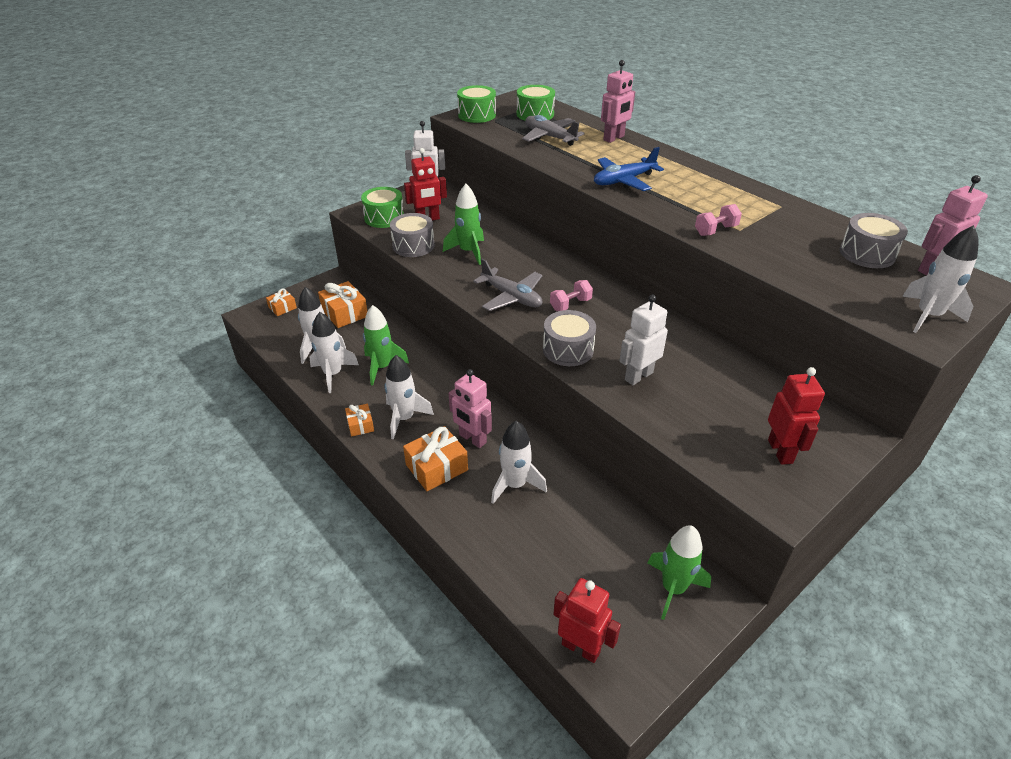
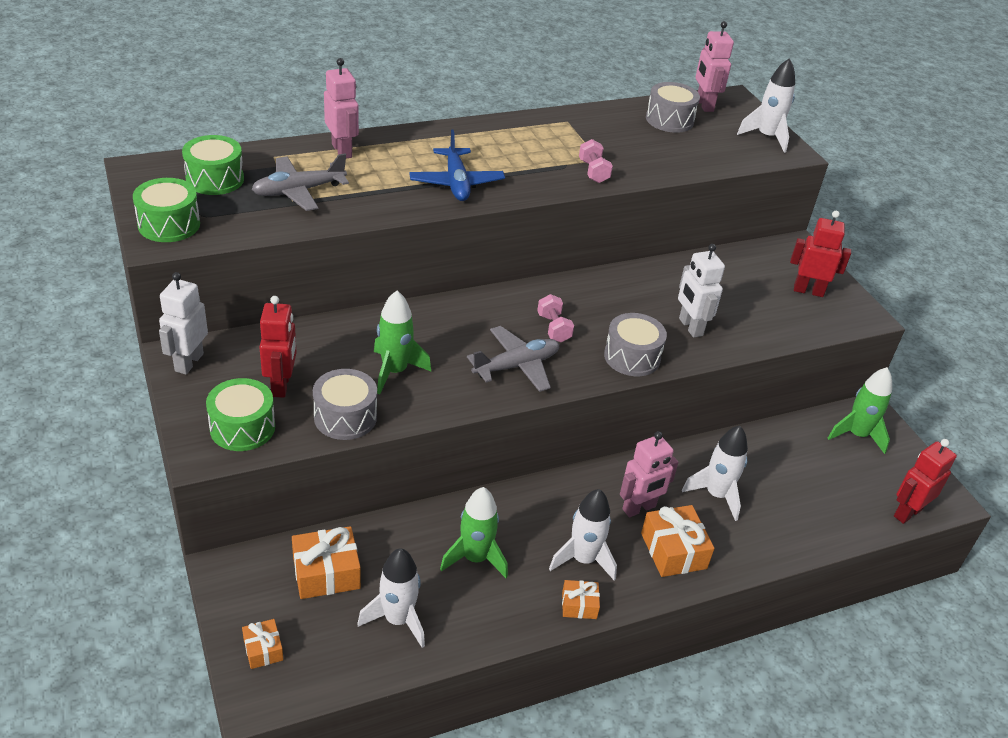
camera: 75 degrees left, 0 degrees up
(333, 374) = (465, 614): white rocket -> none

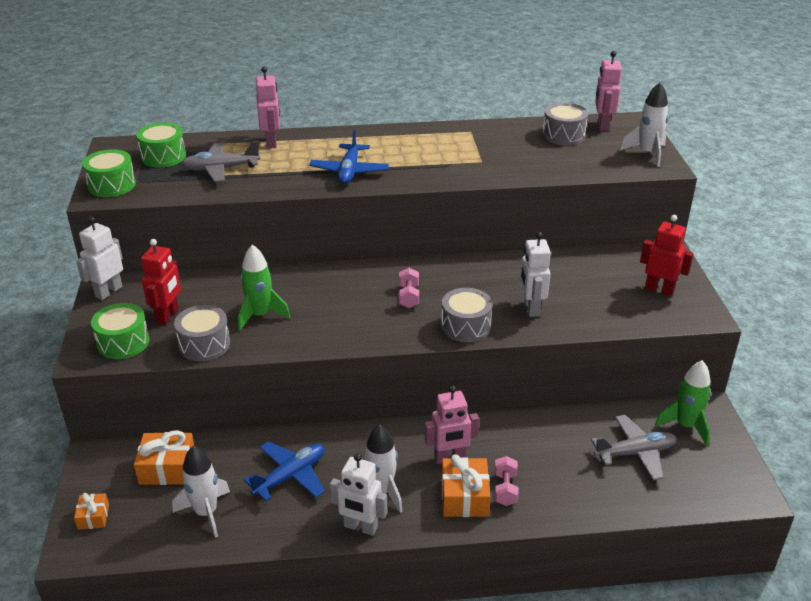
camera: 20 degrees right, 5 degrees down
(475, 558) = (290, 476): green rocket -> blue plane
(516, 366) = (362, 322): grey plane -> grey plane (635, 453)
(579, 605) = (360, 527): orange gift -> white robot
(593, 172) = (471, 170): pink dumbbell -> pink dumbbell (505, 489)
(716, 495) = (525, 457): white rocket -> none
(907, 512) = (706, 499): red robot -> none

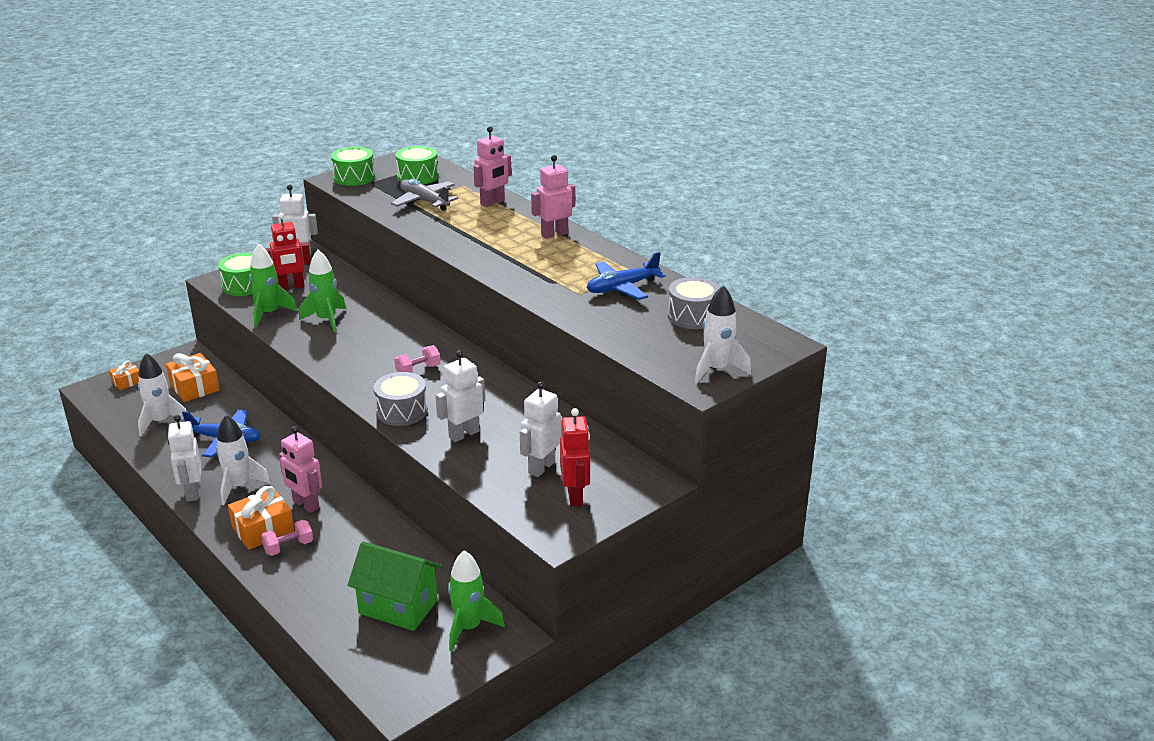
camera: 55 degrees right, 5 degrees down
(204, 344) = (269, 314): grey drum -> green rocket
(349, 171) = (484, 247): blue plane -> blue plane (622, 288)
(602, 125) = (747, 330): pink robot -> pink robot (554, 234)
(609, 290) = (541, 467): none -> white robot
(635, 453) = (398, 607): grey plane -> green house

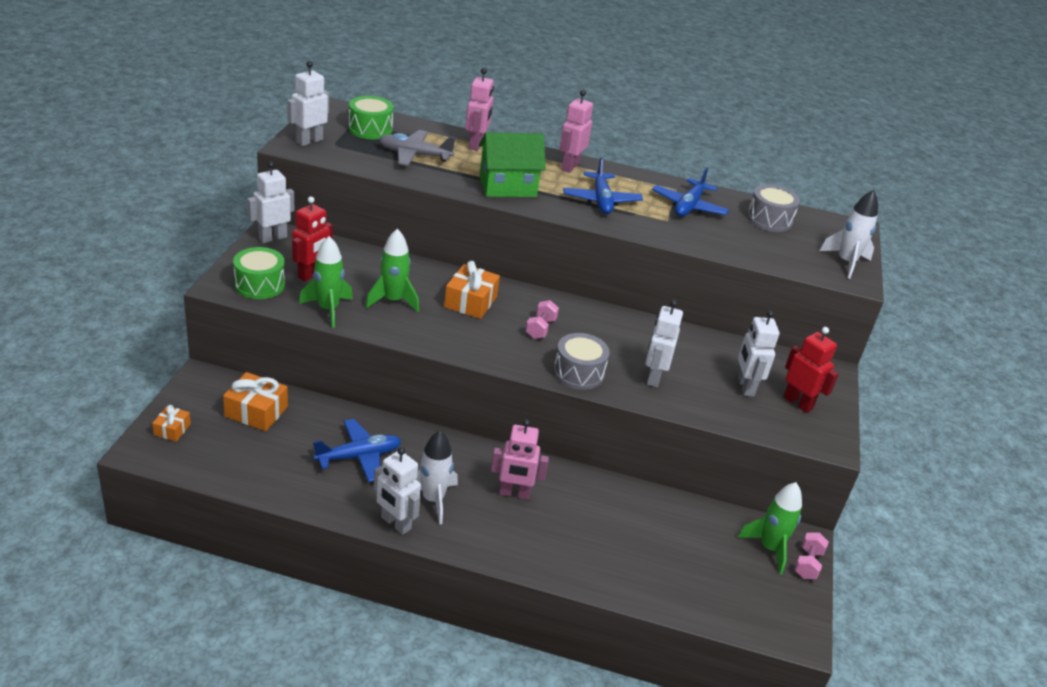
camera: 40 degrees left, 5 degrees up
(161, 421) = (267, 461): white rocket -> none
(263, 529) = (507, 533): orange gift -> orange gift (471, 302)
(288, 547) = (550, 540): pink dumbbell -> pink dumbbell (807, 564)
(354, 177) = (309, 141): green drum -> white robot
(398, 607) = (700, 554): green house -> green house (507, 187)
(539, 266) = (601, 200): none -> blue plane

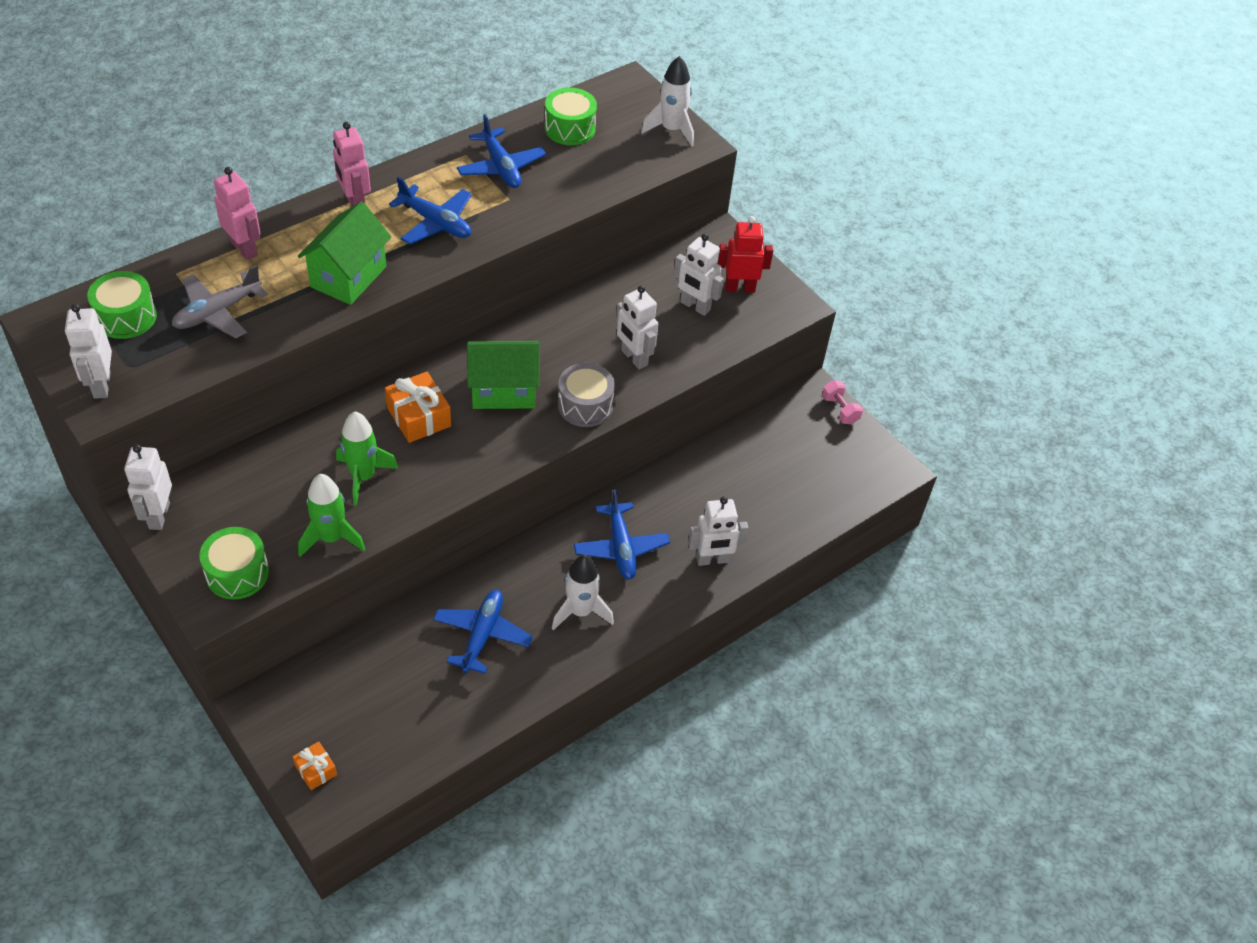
camera: 50 degrees left, 15 degrees up
(256, 411) = (349, 684): orange gift -> none
(311, 274) = (258, 519): red robot -> none
(395, 523) = (586, 656): white robot -> white robot (712, 560)
(514, 493) = (621, 547): pink robot -> blue plane
(540, 328) = (503, 391): pink dumbbell -> green house
(769, 219) = (570, 128): grey drum -> green drum
(769, 548) = (808, 421): green rocket -> none

